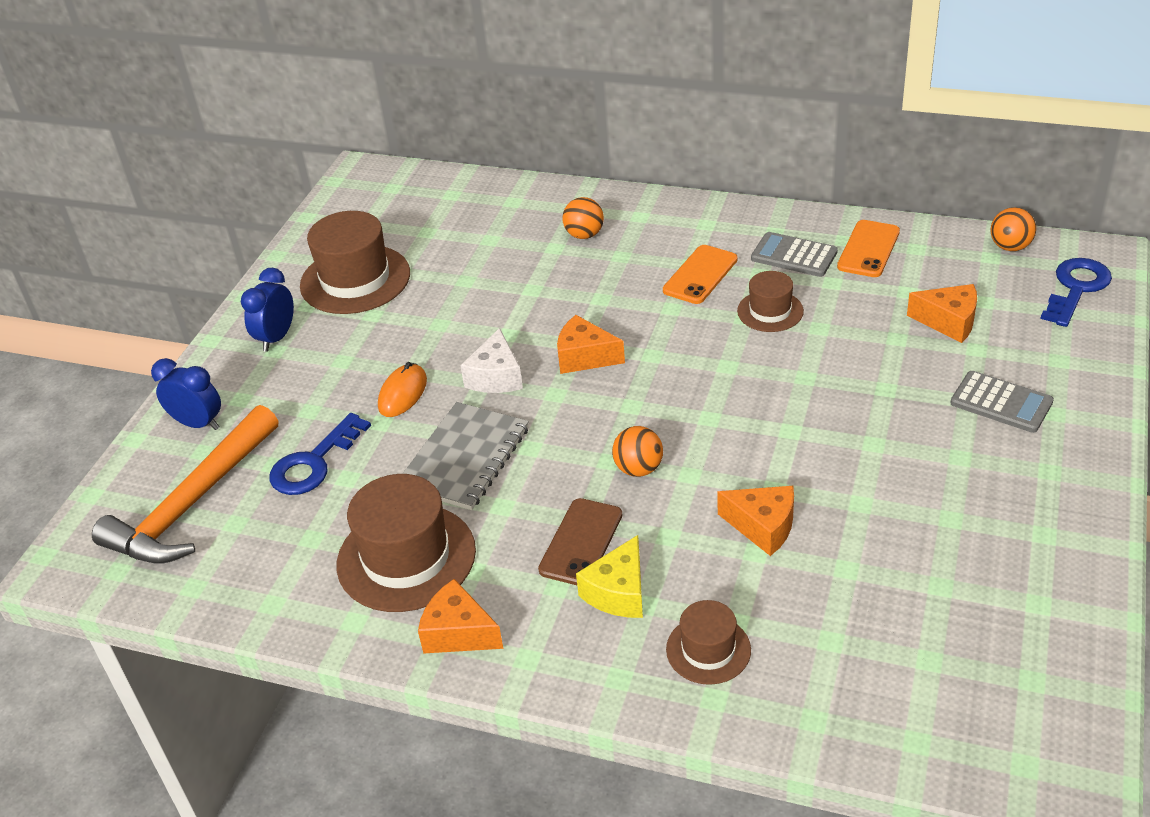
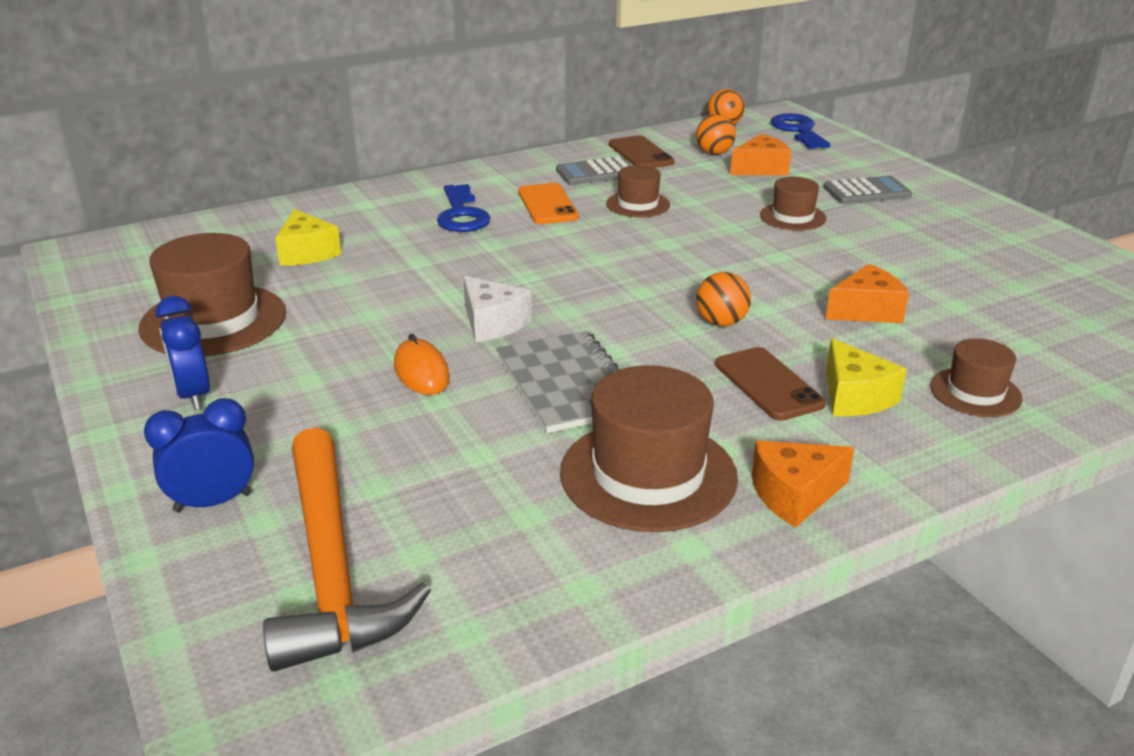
camera: 50 degrees left, 10 degrees down
(313, 463) = (420, 462): blue key -> blue key (461, 215)
(477, 243) = (307, 253): none -> yellow cheese
(584, 235) = (403, 215): orange ball -> orange ball (714, 153)
(585, 357) = (547, 281): orange cheese -> none
(868, 249) = (640, 154): orange phone -> brown phone
(877, 395) = (792, 217): none -> brown hat

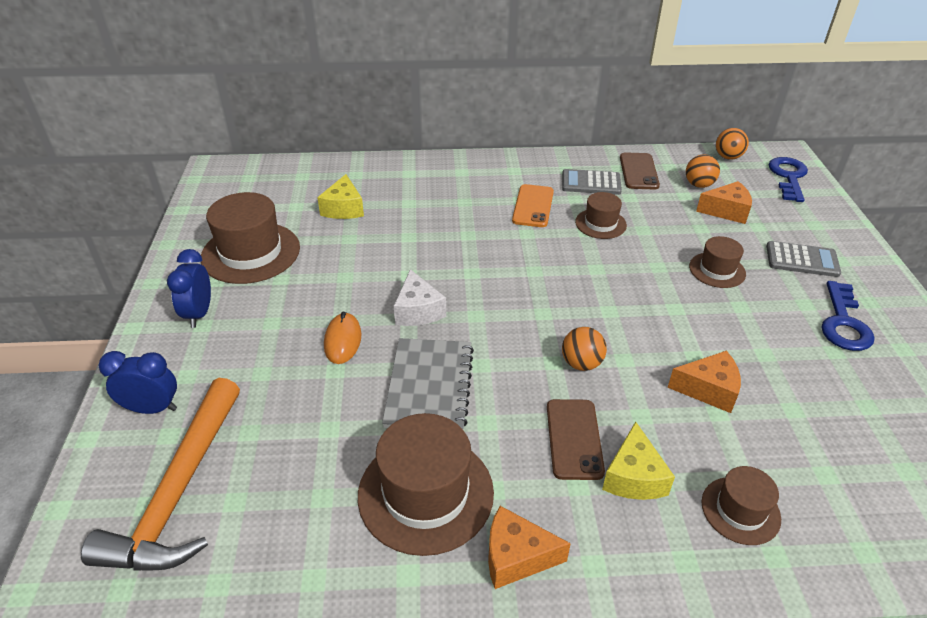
camera: 25 degrees right, 10 degrees up
(461, 215) = (466, 200): blue key -> blue key (843, 323)

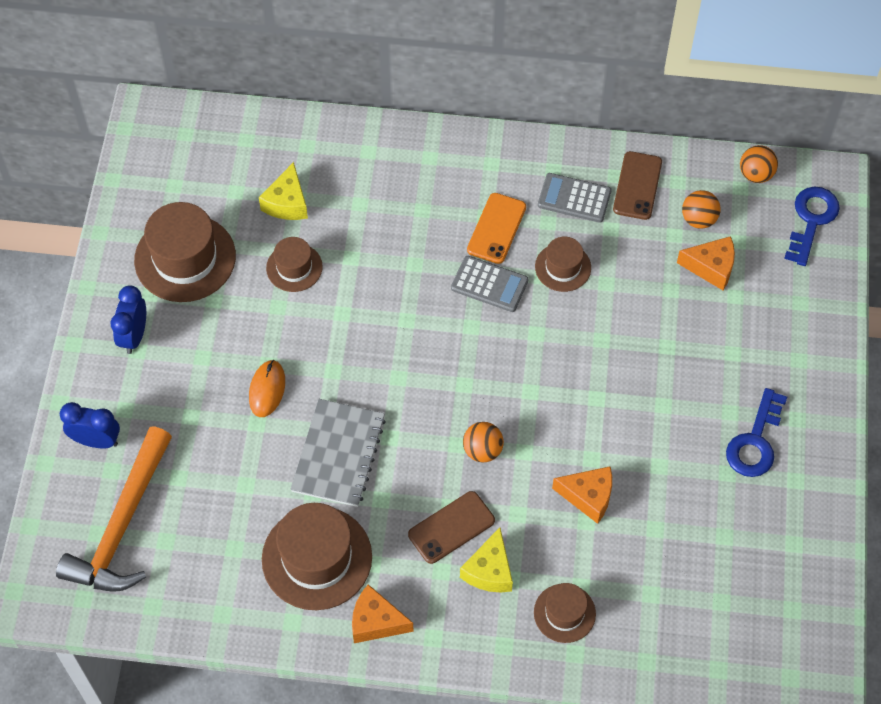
camera: 10 degrees right, 20 degrees up
(418, 311) = (343, 363): white cheese -> none
(574, 439) = (451, 527): brown phone -> brown phone turned 45 degrees clockwise
(717, 270) = (661, 354): brown hat -> brown hat (294, 267)
(802, 260) = (758, 353): grey calculator -> grey calculator (489, 284)

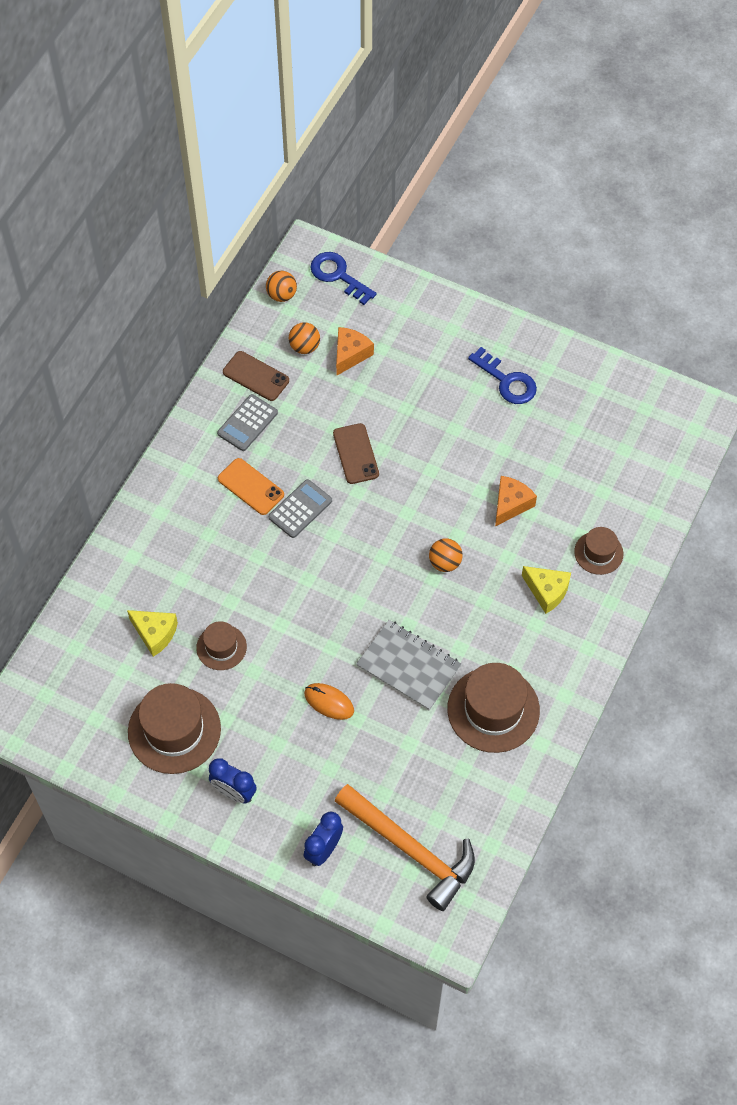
camera: 70 degrees left, 0 degrees up
(376, 622) = (561, 683): orange cheese -> none
(451, 527) = (502, 606): brown phone -> brown phone (355, 454)
(563, 267) = (307, 453): brown hat -> none

